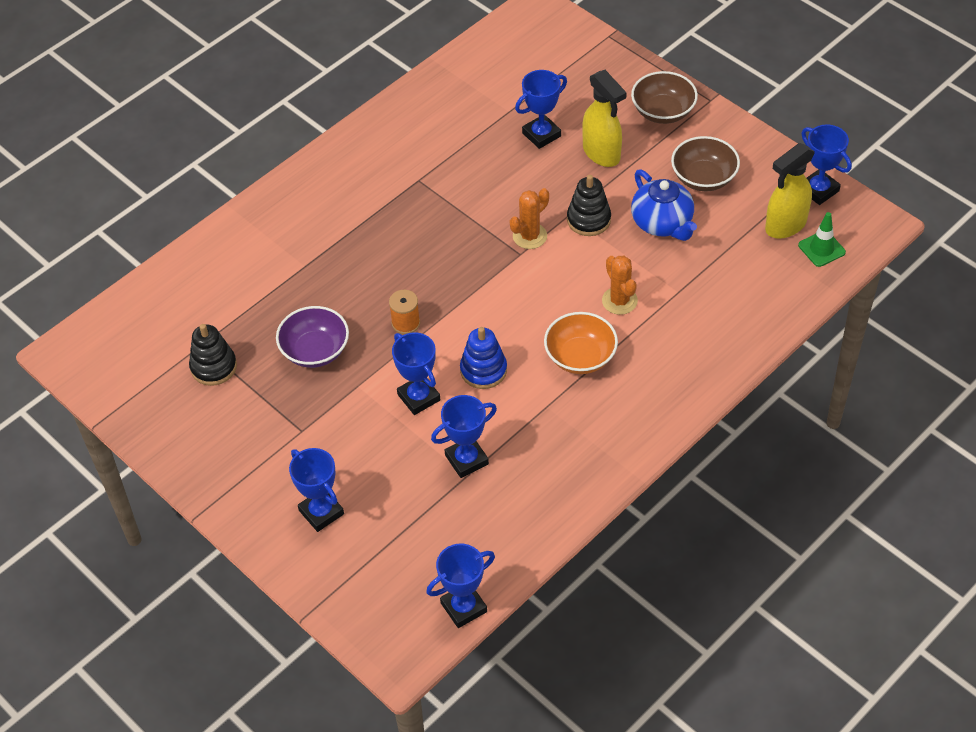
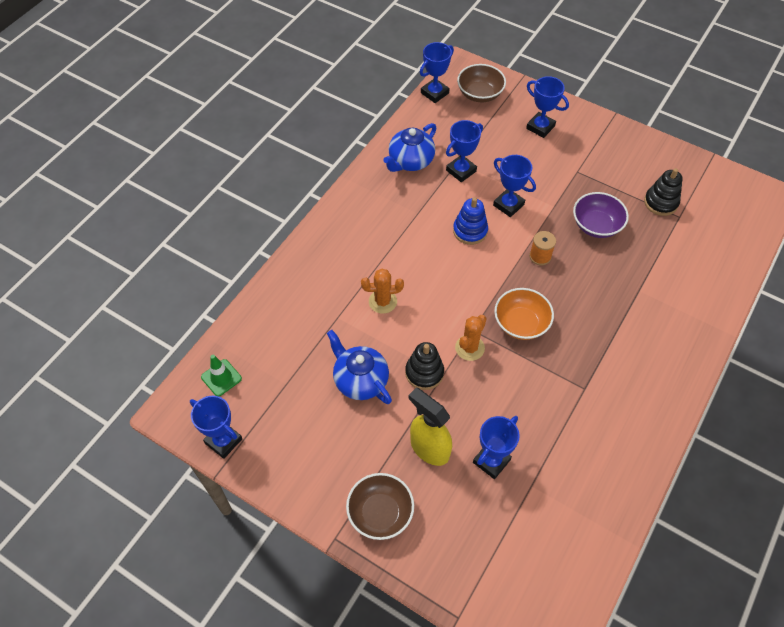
camera: 165 degrees right, 5 degrees up
(536, 487) = (410, 161): none -> blue teapot
(580, 357) = (402, 252): orange bowl -> orange bowl (521, 323)
(619, 301) = (382, 301): orange cactus -> orange cactus turned 60 degrees counterclockwise
(703, 178) = (330, 436): brown bowl -> brown bowl (480, 94)
(785, 225) = (253, 396): yellow spray bottle -> none

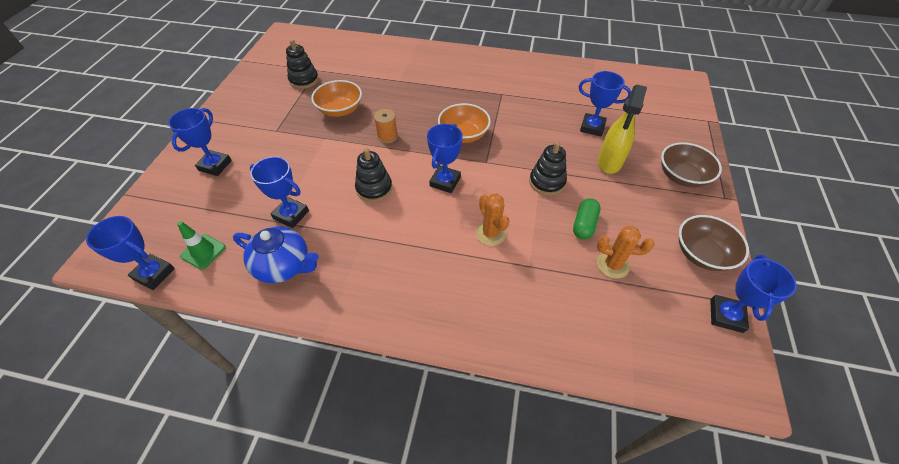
camera: 110 degrees left, 5 degrees down
(221, 378) = (668, 351): green traffic cone -> green traffic cone (203, 251)
(360, 380) = (584, 224): blue teapot -> green capsule
(469, 348) = (505, 159): orange cactus -> orange cactus (612, 265)
(470, 231) = (374, 188): blue stacking toy -> black stacking toy
(480, 94) = (158, 227): brown bowl -> brown bowl (702, 254)
(508, 205) = (331, 168): blue trophy -> blue trophy (445, 182)
(596, 225) = (340, 110): purple bowl -> orange bowl

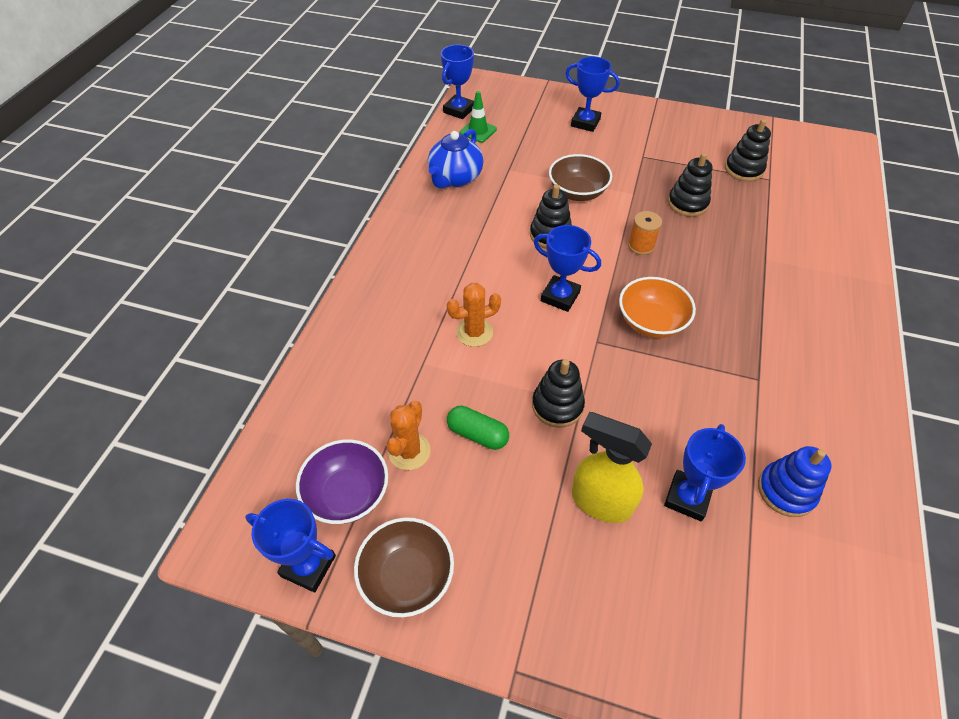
camera: 95 degrees right, 0 degrees up
(291, 215) = (516, 177): blue trophy -> none
(340, 110) = (687, 203): orange bowl -> black stacking toy
(573, 92) = (786, 491): none -> blue stacking toy
(662, 300) = (347, 494): none -> purple bowl
(682, 176) = (567, 612): brown bowl -> brown bowl (577, 192)

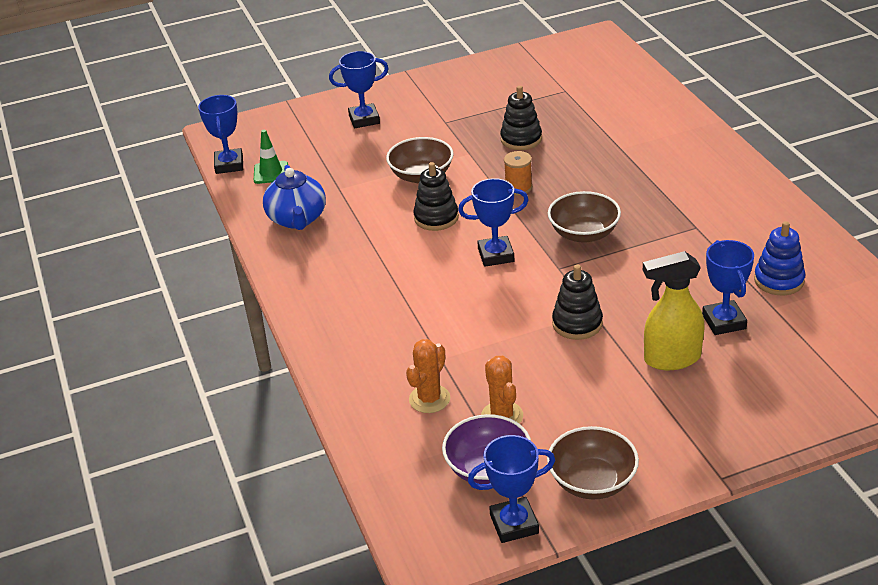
camera: 35 degrees left, 15 degrees down
(474, 332) = (457, 316): orange cactus -> orange cactus (429, 399)
(477, 434) = (540, 375): green capsule -> none
(651, 322) = (584, 234): orange bowl -> brown bowl
(743, 169) = (538, 93): black stacking toy -> none

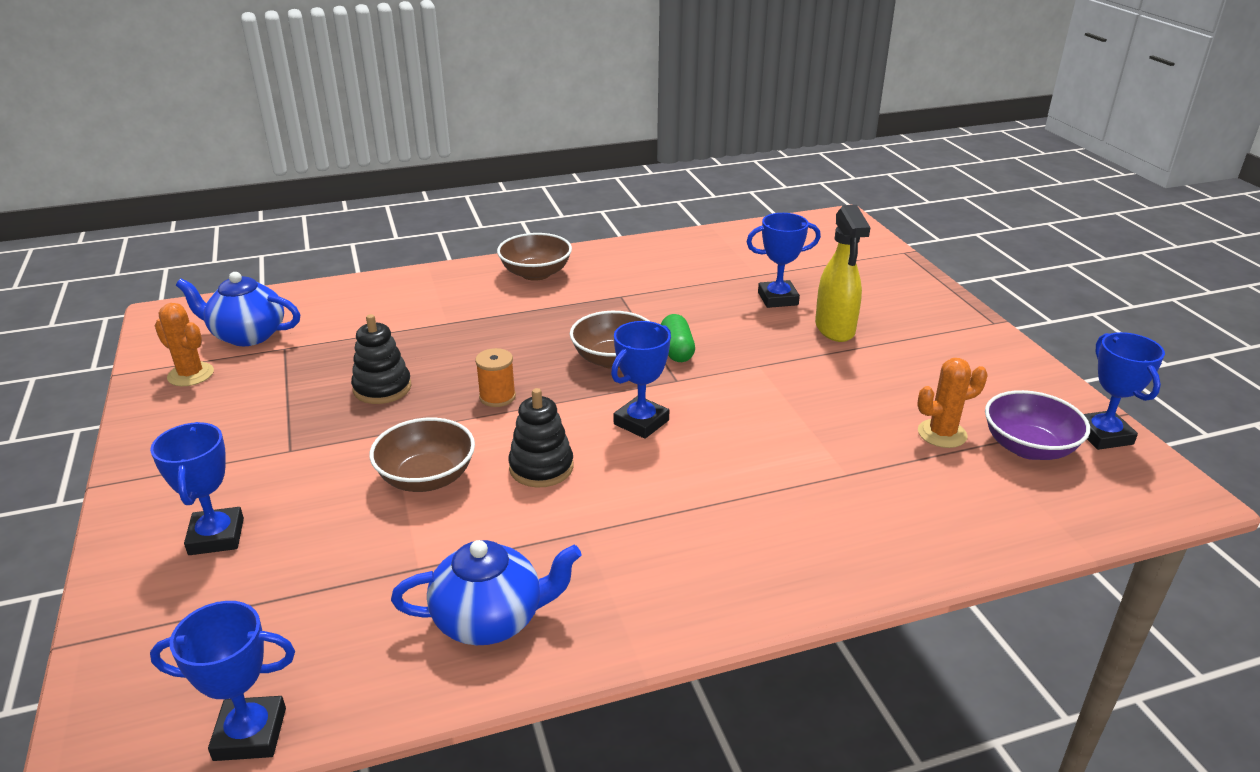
camera: 90 degrees left, 5 degrees down
(271, 173) = (319, 662): green traffic cone -> none
(429, 399) = (924, 485): orange cactus -> orange cactus (191, 374)
(496, 255) = (641, 422): blue trophy -> blue trophy turned 45 degrees clockwise
(577, 323) = (779, 376): black stacking toy -> none
(578, 73) = (247, 335): none -> blue teapot
(592, 481) = (1023, 386): brown bowl -> brown bowl (536, 273)
(607, 265) = (677, 350): none -> green capsule
(779, 280) = (717, 268): blue stacking toy -> none

